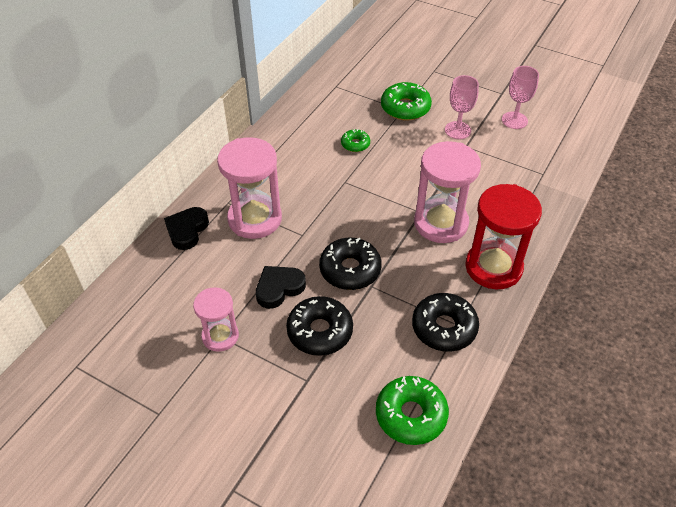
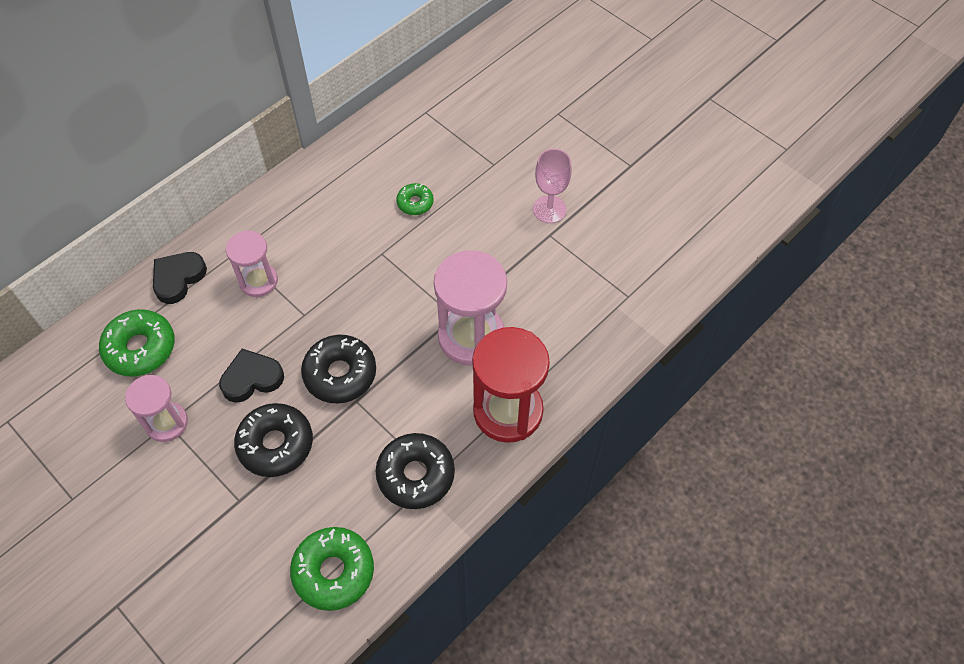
camera: 15 degrees right, 10 degrees up
(255, 219) = (258, 281): pink hourglass -> pink hourglass, size x0.60
(405, 108) = (498, 162): green donut -> green donut (140, 348)
(514, 120) = (628, 210): pink goblet -> none

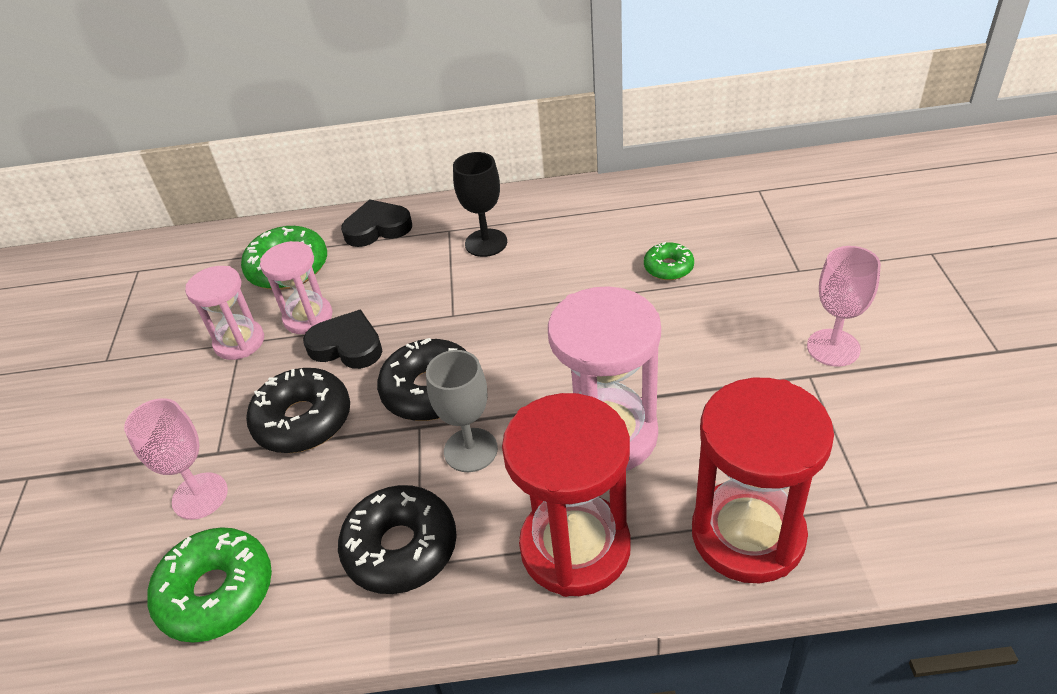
camera: 45 degrees right, 15 degrees down
(258, 281) = (442, 264): pink hourglass -> pink hourglass (308, 317)
(259, 532) = (200, 496): none -> pink goblet
(275, 248) = (486, 243): none -> black goblet
(401, 395) = (470, 450): none -> grey goblet
(585, 348) = (747, 535): none -> red hourglass

